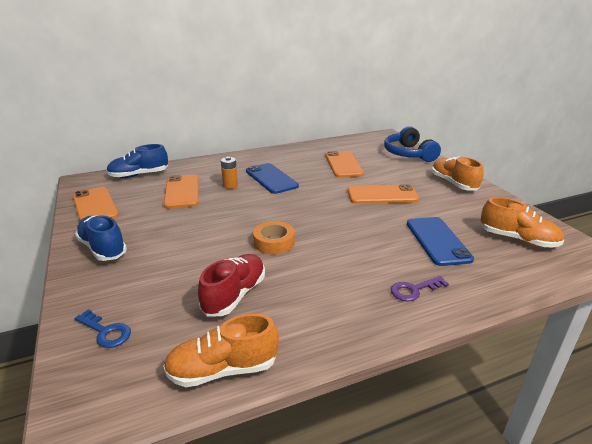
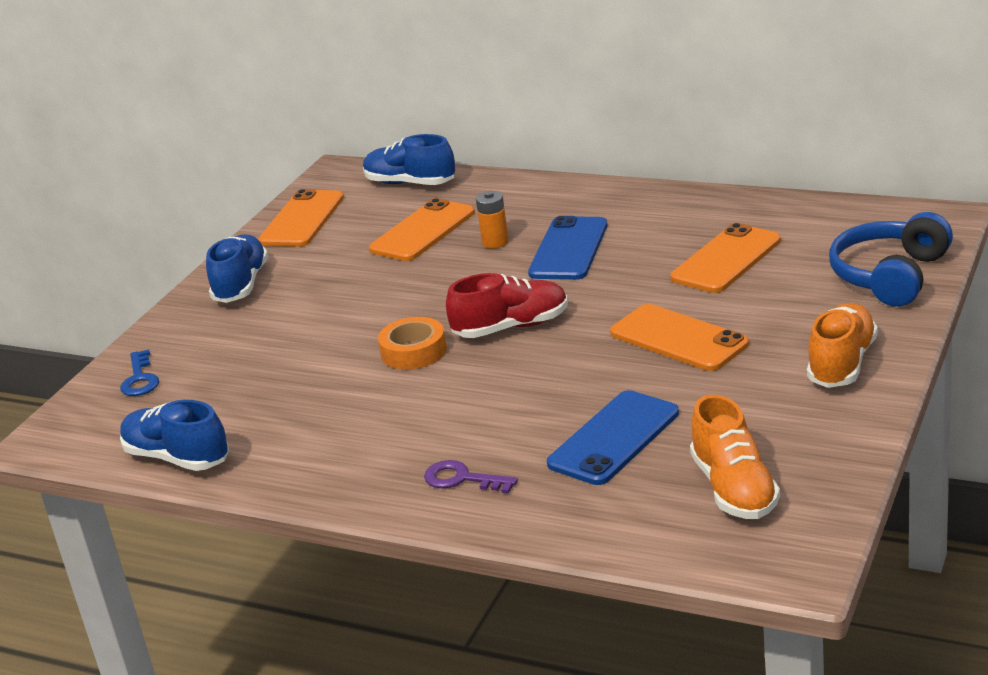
camera: 50 degrees right, 0 degrees up
(223, 369) = (177, 458): orange shoe -> blue shoe
(234, 295) = (282, 395): red shoe -> red shoe (511, 327)

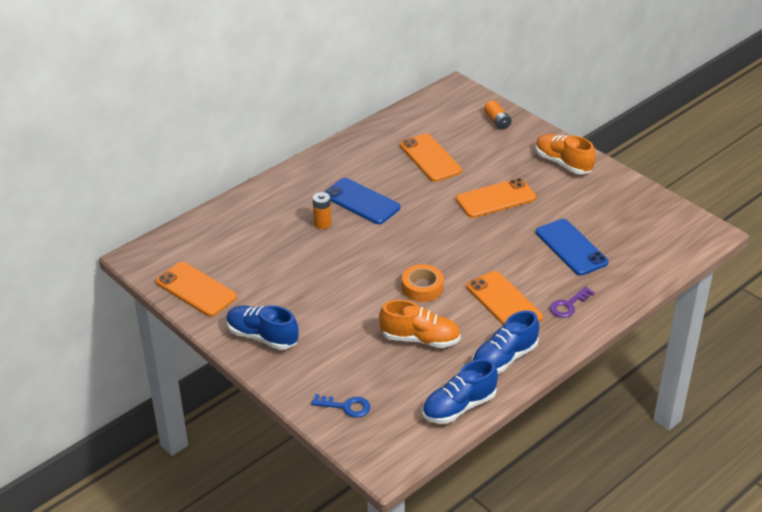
camera: 70 degrees left, 10 degrees up
(410, 183) = (199, 233): blue shoe -> blue shoe (504, 358)
(422, 231) = (275, 246): orange phone -> orange phone (504, 302)
(511, 327) = (430, 247): red shoe -> none
(734, 489) = (641, 228): orange shoe -> orange shoe (420, 339)
(890, 276) = (497, 121): blue headphones -> orange battery

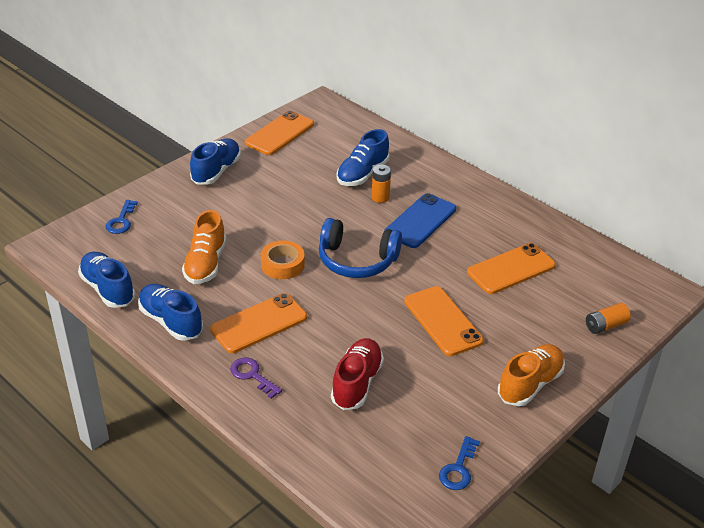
camera: 85 degrees right, 0 degrees up
(282, 233) = (362, 174): none -> blue shoe
(417, 242) = (357, 260): none -> blue headphones
(571, 247) = (357, 383): blue phone -> red shoe
(649, 203) = (458, 469): none -> blue key

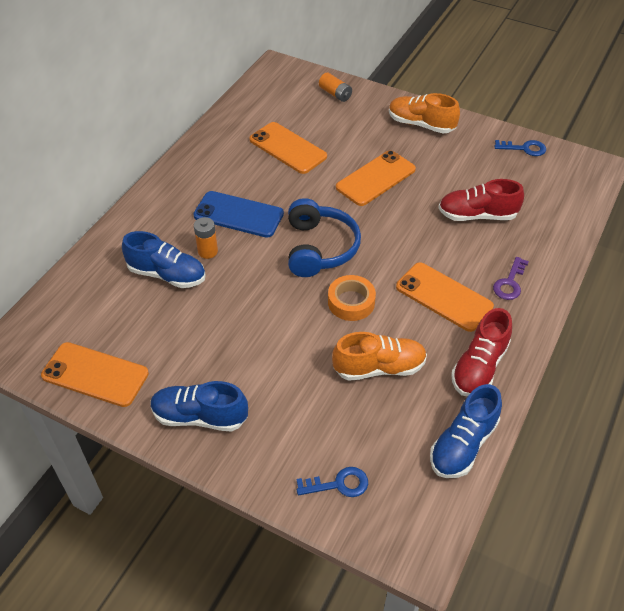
camera: 105 degrees left, 10 degrees up
(171, 321) = (479, 367): blue shoe -> red shoe

